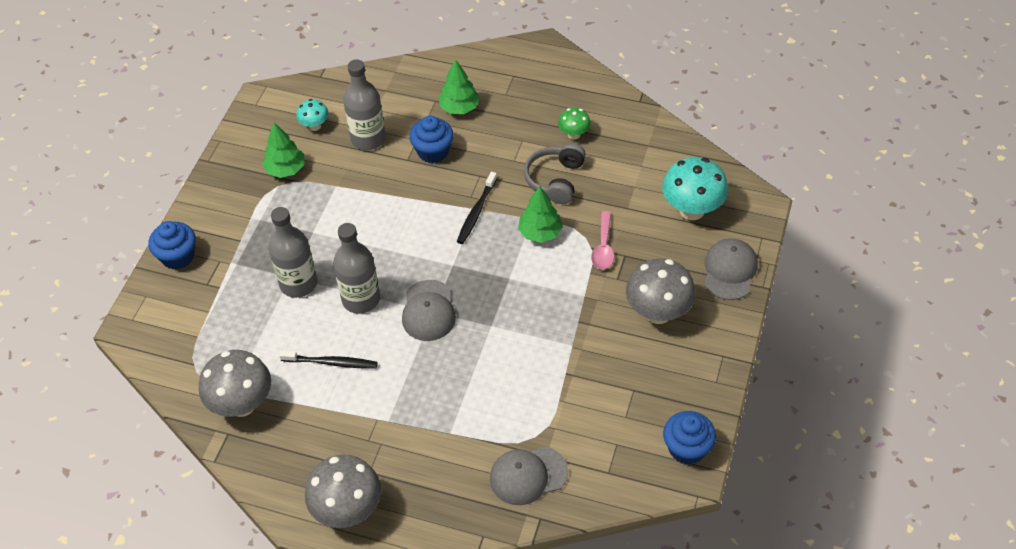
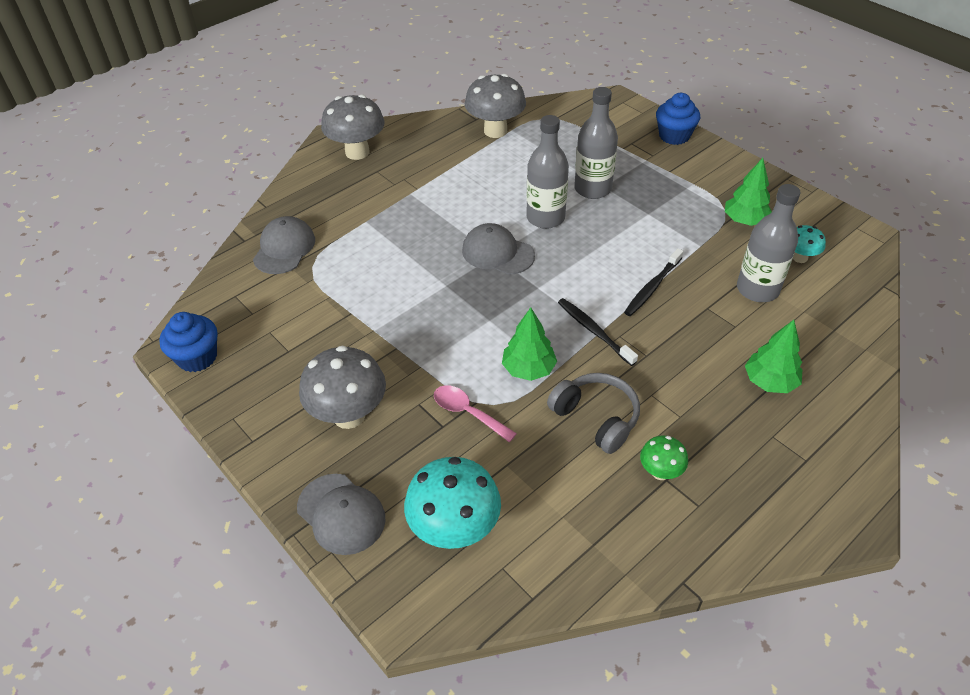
camera: 120 degrees right, 5 degrees down
(332, 363) = (493, 182): black toothbrush -> black toothbrush (652, 287)
(433, 151) = (707, 332): blue cupcake -> none

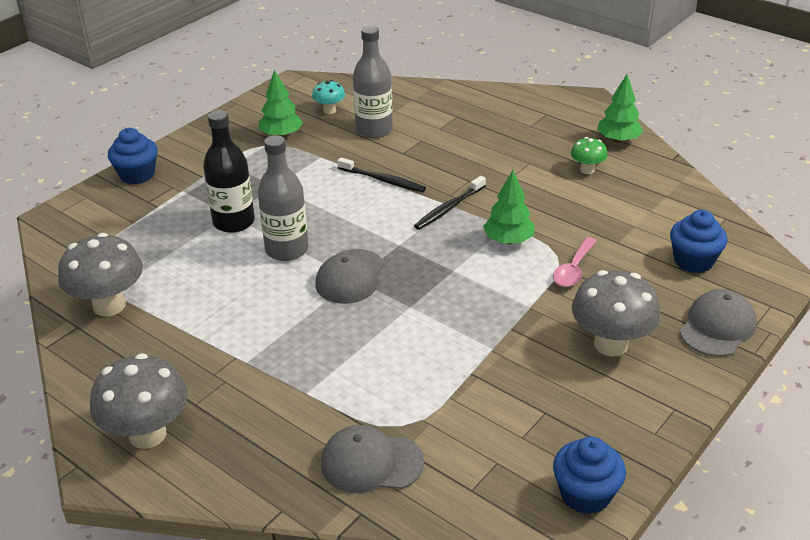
camera: 100 degrees left, 10 degrees down
(455, 529) = (693, 261): turquoise mushroom -> blue cupcake
(592, 189) = (234, 222): grey bottle -> black bottle
(596, 418) = (548, 201): grey headphones -> none
(770, 382) = (478, 126): green tree -> green tree (618, 140)

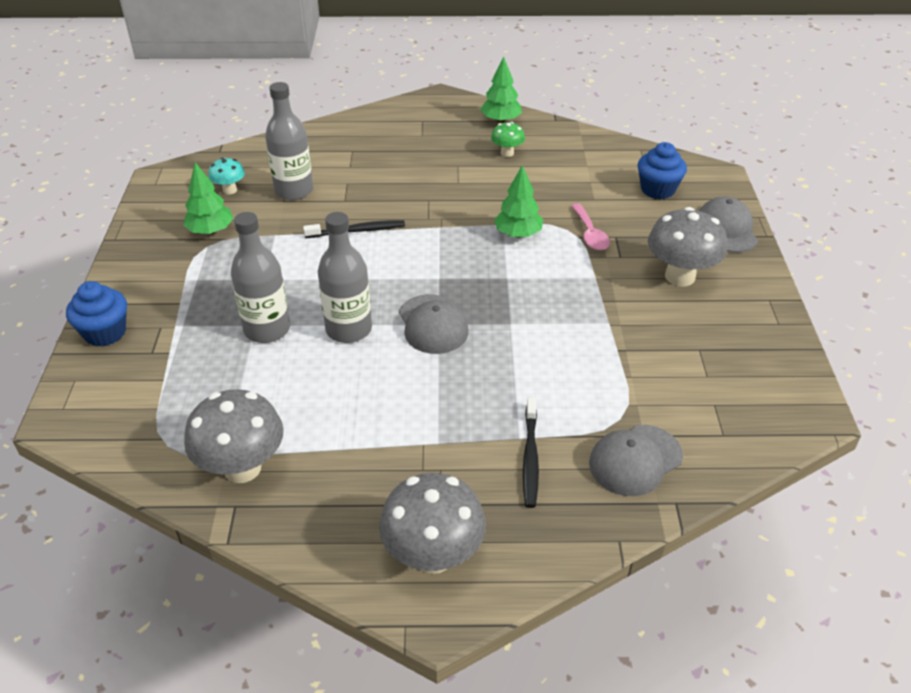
camera: 40 degrees left, 5 degrees up
(234, 222) = (267, 329): black bottle -> grey bottle
(448, 208) = (441, 230): black toothbrush -> black toothbrush (530, 458)
(585, 494) = (791, 391): blue cupcake -> none

